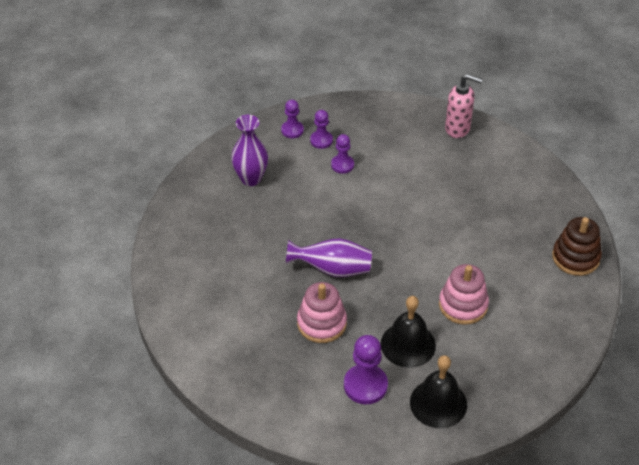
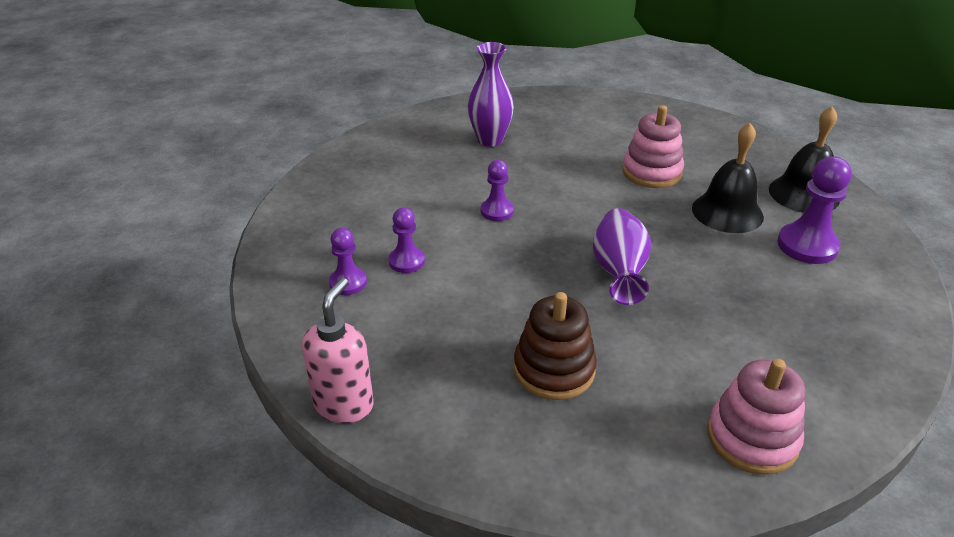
camera: 90 degrees left, 10 degrees down
(251, 179) = (429, 365): purple vase -> purple vase (490, 140)
(292, 130) = (316, 315): purple pawn -> purple pawn (497, 211)
(321, 323) = (720, 282): pink stacking toy -> pink stacking toy (752, 438)
(458, 128) = (349, 163): pink soap dispenser -> pink soap dispenser (344, 405)
(575, 257) = (564, 104): brown stacking toy -> brown stacking toy (554, 370)

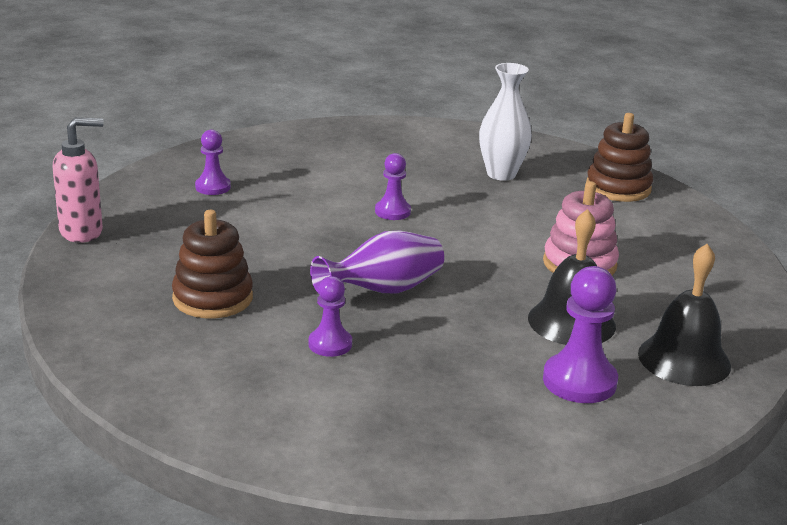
camera: 50 degrees right, 10 degrees down
(406, 261) = (269, 199): purple pawn -> purple pawn (330, 344)
(490, 140) = (501, 174): purple vase -> white vase
(560, 109) = (618, 188): none -> brown stacking toy
(752, 438) = (232, 410): pink stacking toy -> none

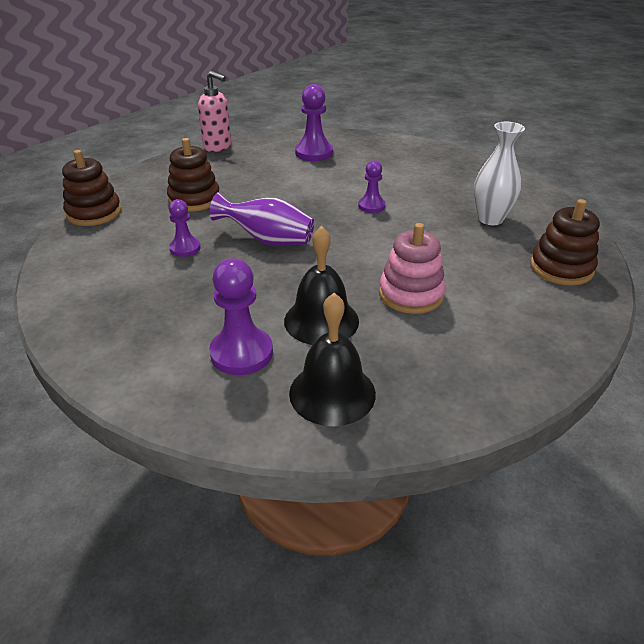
camera: 55 degrees right, 10 degrees up
(135, 377) = (94, 213): none -> brown stacking toy
(213, 187) = (314, 153): purple pawn -> purple pawn, size x1.63

